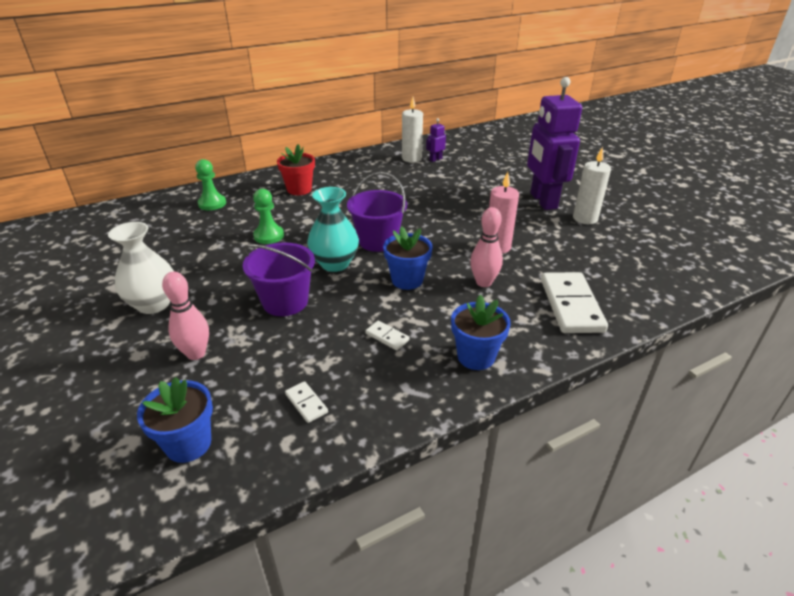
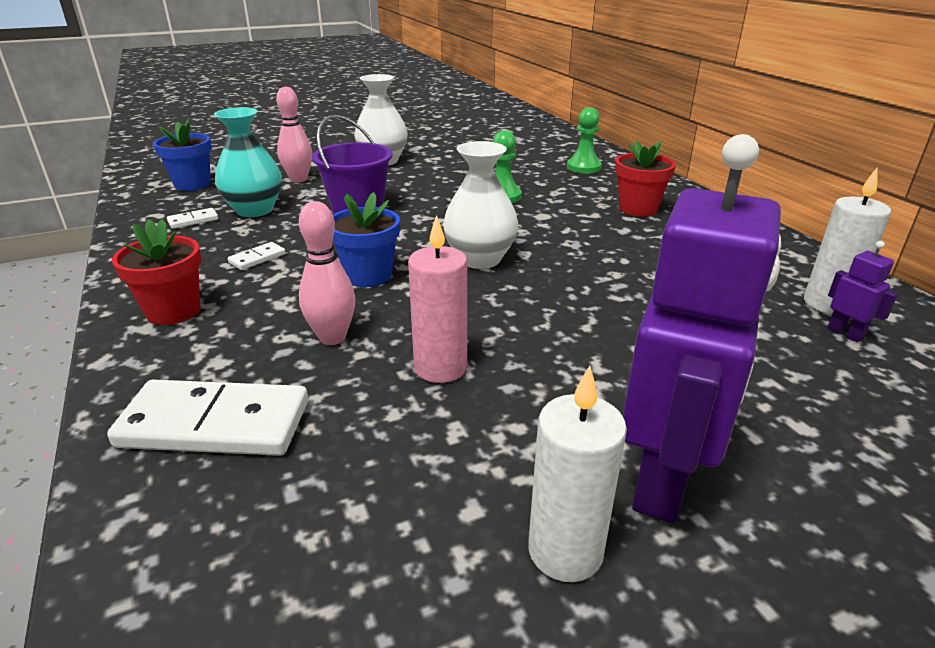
camera: 95 degrees right, 5 degrees down
(335, 263) = (426, 231): turquoise vase -> turquoise vase (254, 210)
(378, 241) = (480, 259): purple bucket -> white vase
(476, 357) = (173, 311): blue flower pot -> red flower pot
(543, 201) = (664, 480): purple robot -> purple robot turned 120 degrees clockwise

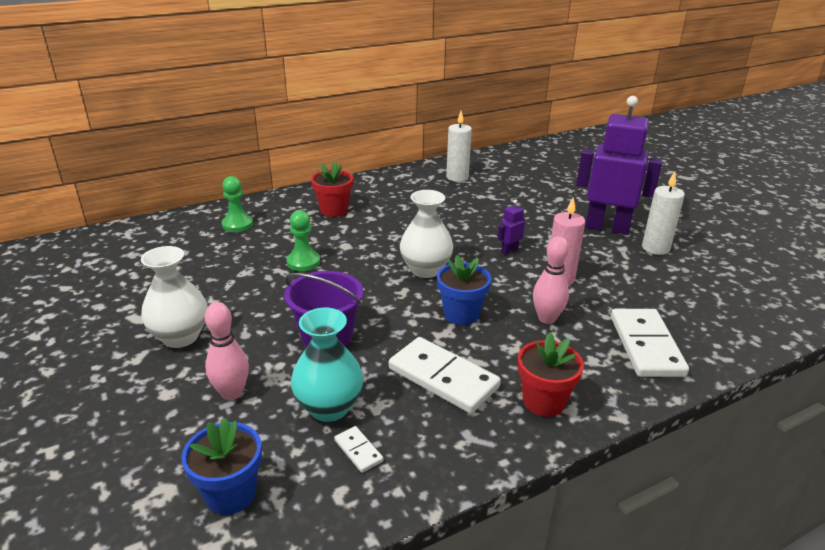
camera: 95 degrees left, 0 degrees up
(257, 258) = (443, 378): white domino -> white domino, size x2.25
(845, 333) = (484, 178): purple robot -> purple robot (509, 251)

